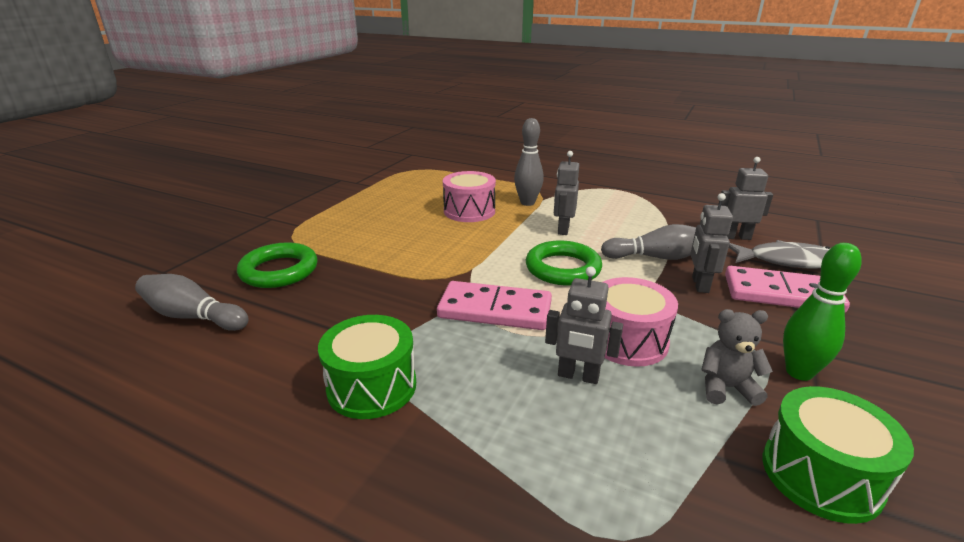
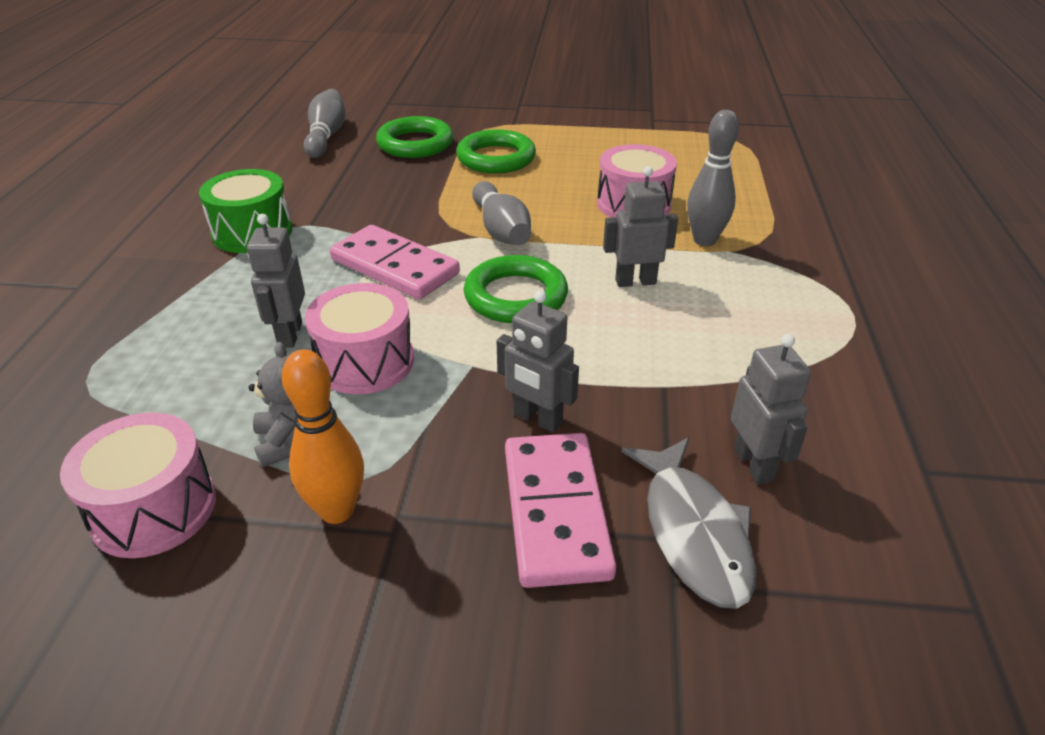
camera: 70 degrees right, 10 degrees up
(352, 241) = (496, 158): none -> green ring
(495, 310) = (395, 267): pink domino -> pink domino turned 45 degrees counterclockwise
(657, 257) = (602, 373): grey bowling pin -> grey bowling pin (501, 230)
(699, 284) = (537, 419): grey robot -> grey robot turned 135 degrees counterclockwise
(799, 372) = (337, 510): green bowling pin -> orange bowling pin
(820, 475) = (154, 509): green drum -> pink drum

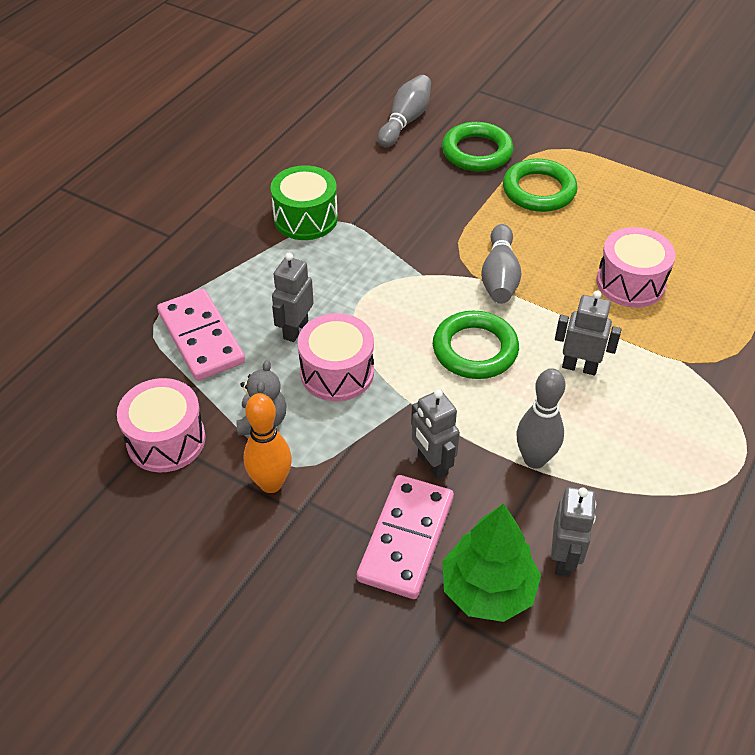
camera: 25 degrees right, 10 degrees up
(395, 267) = (397, 289): pink domino -> pink domino (201, 337)
(693, 532) = (488, 589): grey fish -> green tree
(704, 240) = (668, 343): grey bowling pin -> grey bowling pin (534, 459)

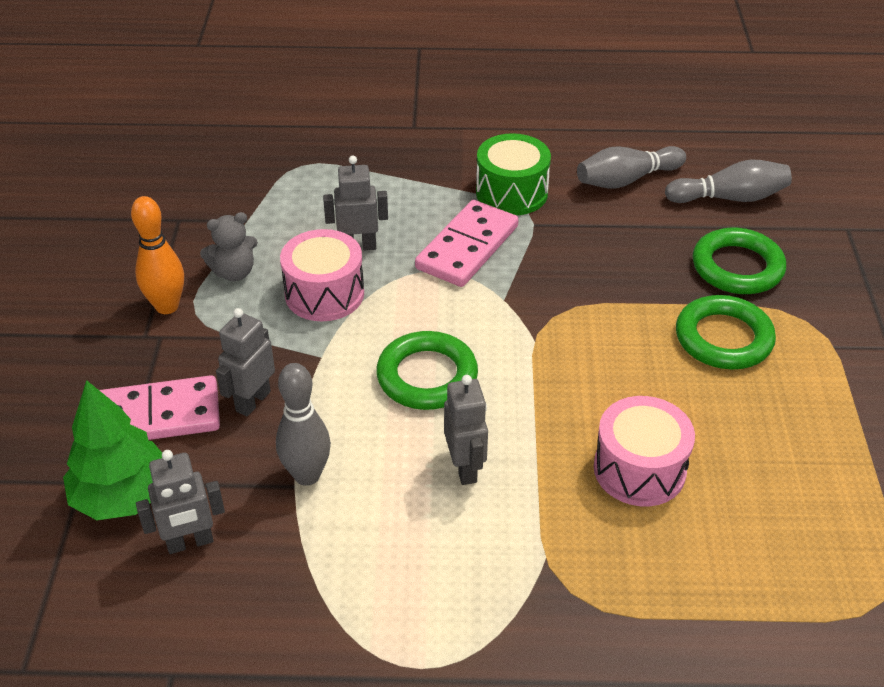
camera: 60 degrees right, 5 degrees down
(166, 440) = (177, 228): pink drum -> none
(201, 337) = (305, 197): pink domino -> pink domino (467, 247)
(499, 276) = (551, 356): grey bowling pin -> grey bowling pin (626, 180)

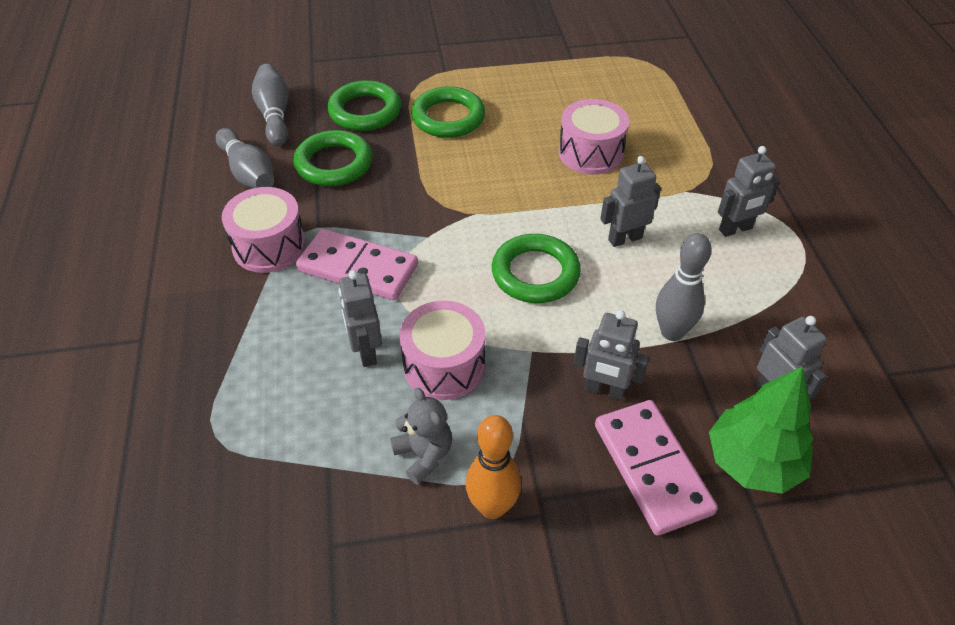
camera: 100 degrees left, 5 degrees up
(458, 593) = (735, 229): none -> grey robot
(511, 193) = (269, 246): green drum -> pink drum
(636, 238) = (334, 164): none -> green ring

